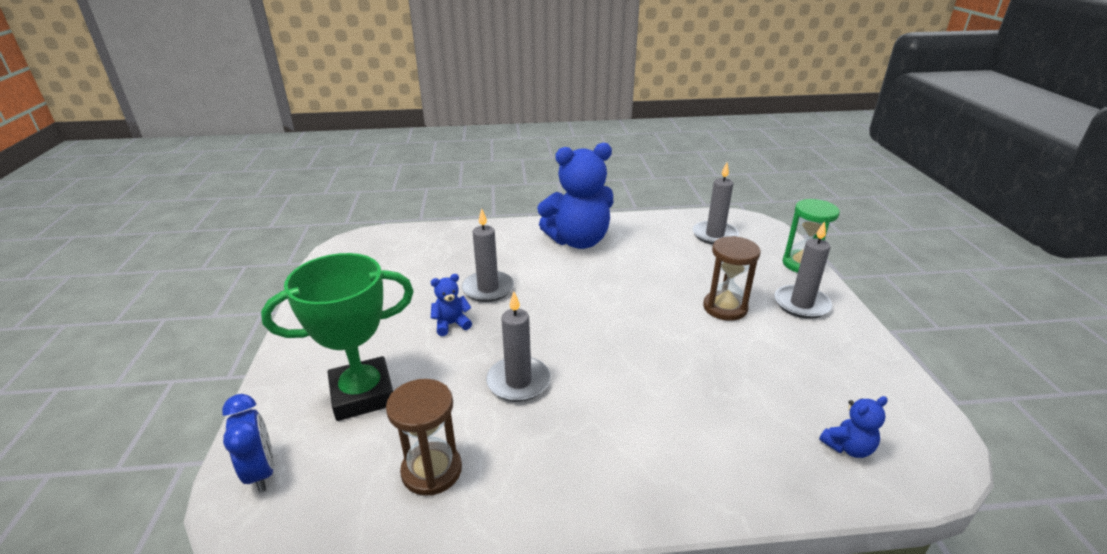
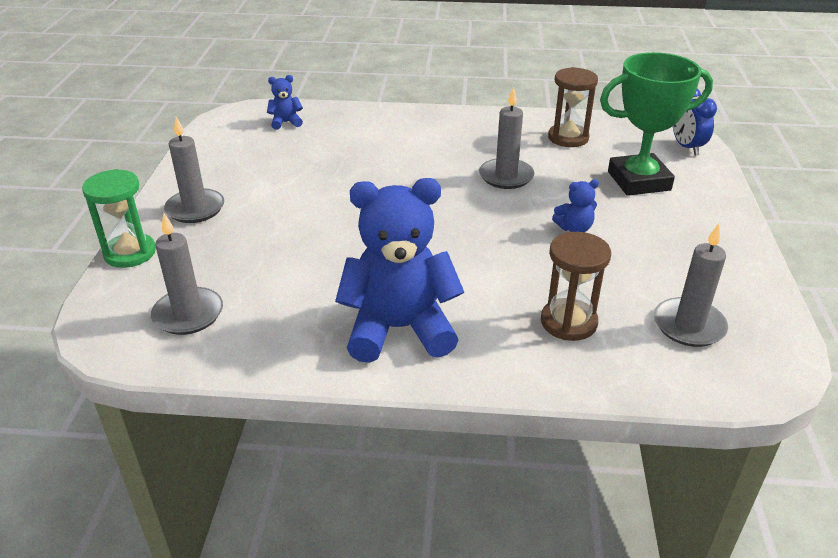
camera: 170 degrees left, 5 degrees up
(488, 289) = (537, 265): grey candle -> grey candle (689, 325)
(725, 308) = (277, 214): brown hourglass -> brown hourglass (568, 322)

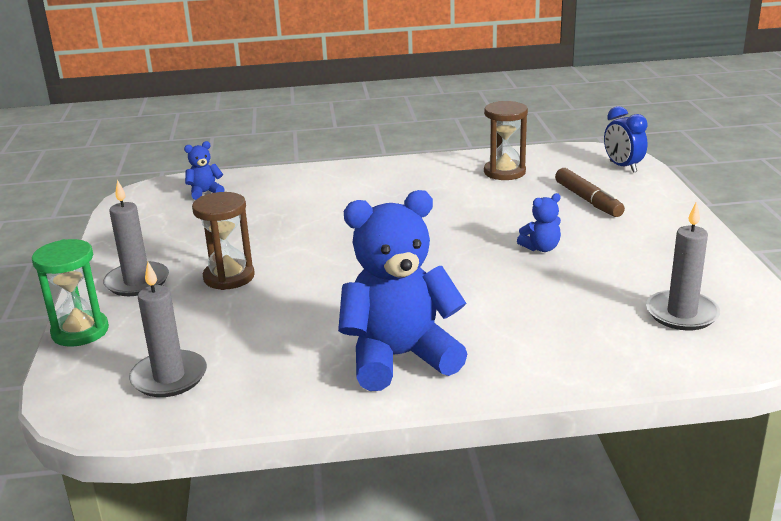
camera: 10 degrees left, 10 degrees down
(506, 176) = (455, 212): grey candle -> none
(568, 322) = (566, 327): brown hourglass -> brown hourglass (229, 277)
(638, 181) = (588, 200): green trophy -> brown marker

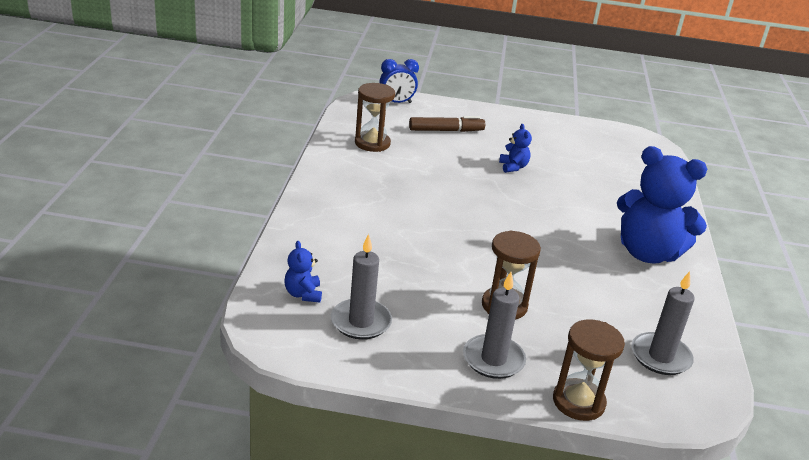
camera: 80 degrees left, 5 degrees up
(80, 331) = (578, 402): green hourglass -> brown hourglass
(399, 357) = (647, 253): blue teddy bear -> blue teddy bear turned 60 degrees counterclockwise
(681, 313) = (614, 153): grey candle -> grey candle (361, 322)

